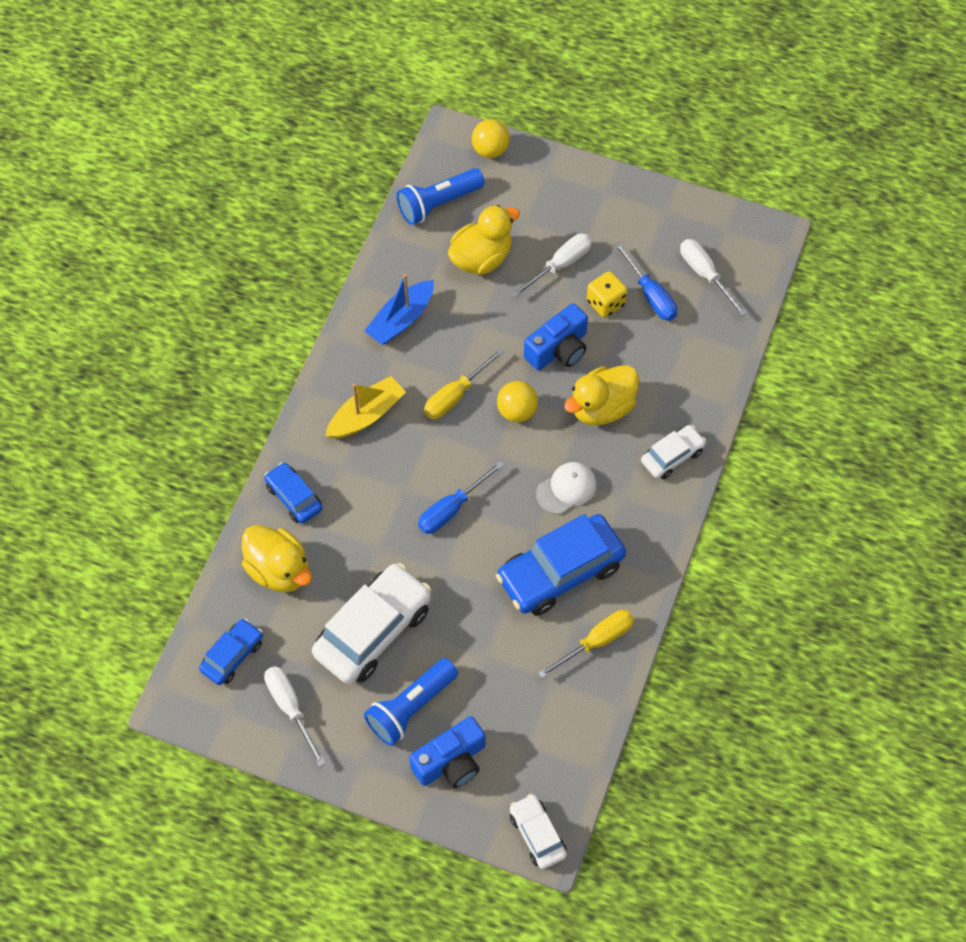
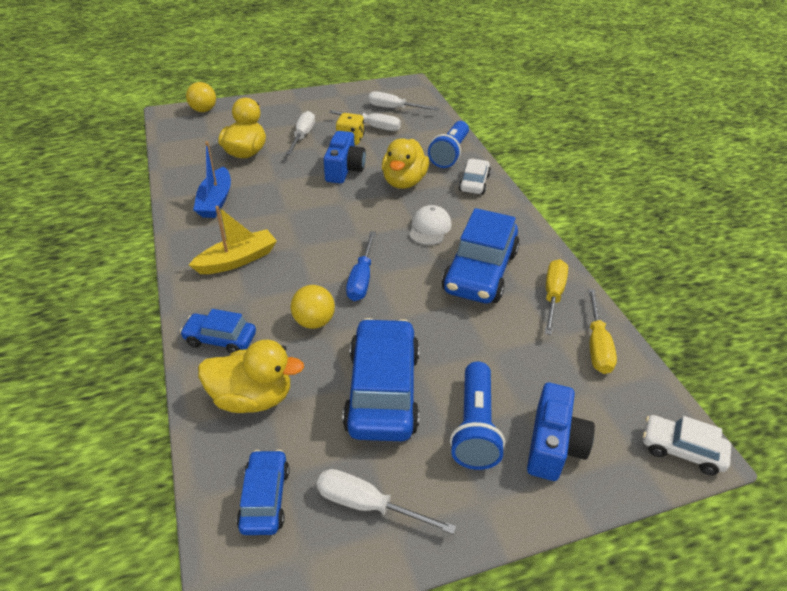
camera: 40 degrees left, 20 degrees down
(366, 415) = (237, 260): yellow boat -> yellow boat turned 45 degrees clockwise
(373, 630) = (382, 391): white car -> blue car
(438, 204) = (190, 142): blue flashlight -> blue flashlight (450, 154)
(455, 395) = (297, 219): yellow screwdriver -> yellow screwdriver (597, 345)
(517, 411) = (350, 208): yellow ball -> yellow ball (314, 322)
(650, 295) = (373, 127): blue screwdriver -> white screwdriver

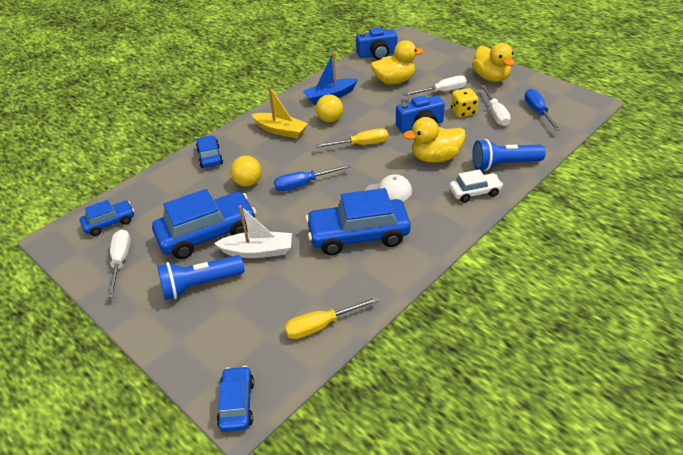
camera: 65 degrees right, 0 degrees up
(203, 110) = (425, 43): yellow ball -> yellow ball (330, 120)
(252, 398) = (173, 188): yellow duck -> yellow duck (491, 78)
(394, 108) = (538, 112): white screwdriver -> blue screwdriver
(450, 355) = (258, 251): none -> white boat
(552, 296) = (362, 283): yellow screwdriver -> yellow screwdriver (361, 145)
(553, 445) = (204, 328): blue camera -> blue camera (377, 54)
(681, 450) = (237, 404): white car -> blue car

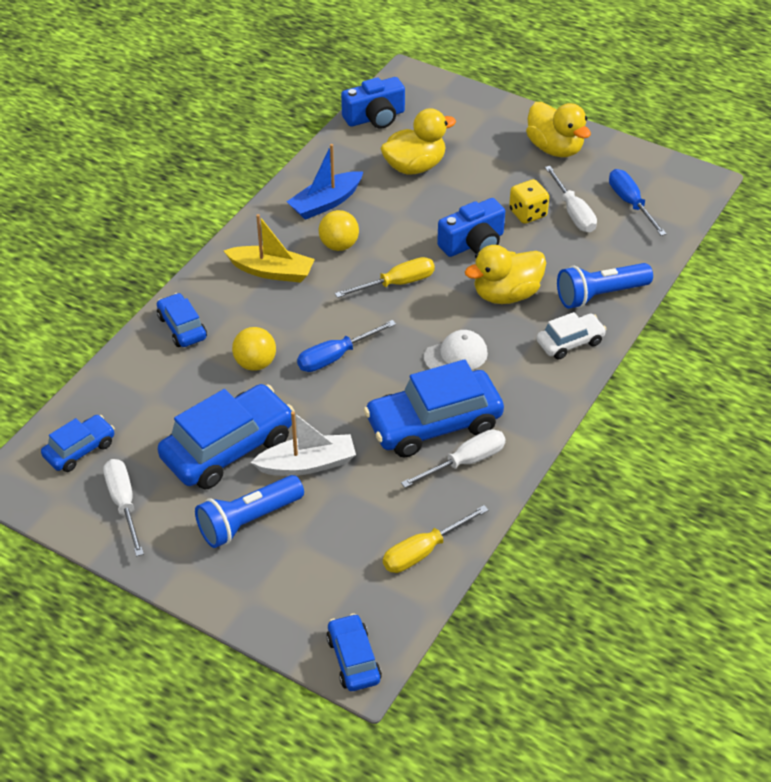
camera: 15 degrees left, 5 degrees up
(442, 92) = (489, 180): white screwdriver -> white screwdriver (465, 462)

